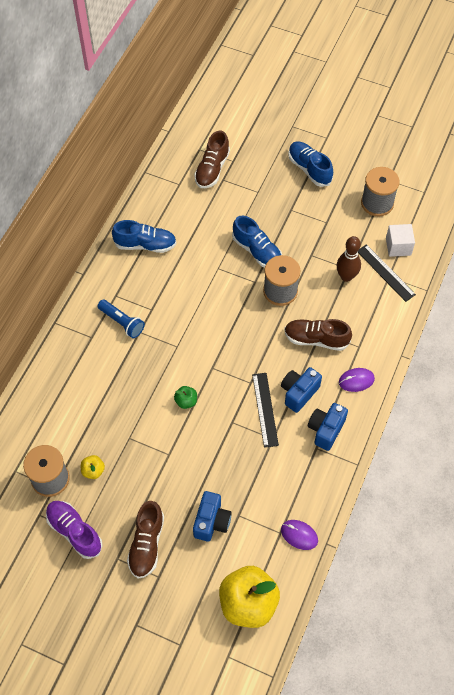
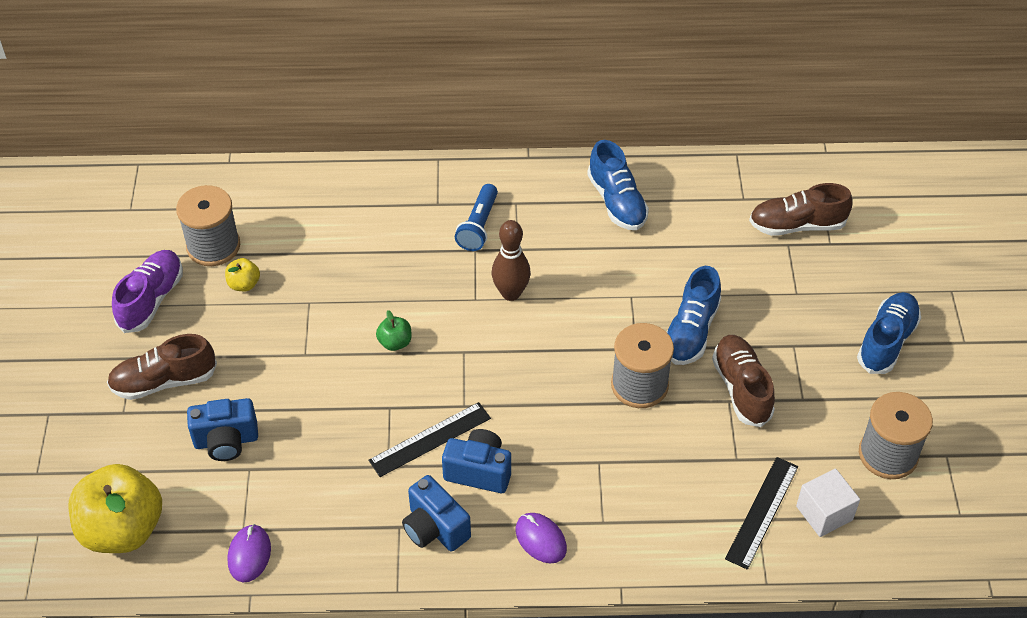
camera: 65 degrees right, 10 degrees down
(316, 339) = (583, 461): brown shoe -> brown shoe (741, 388)
(325, 430) = (435, 528): blue camera -> blue camera turned 135 degrees counterclockwise
(346, 276) = (720, 460): brown bowling pin -> brown bowling pin (511, 293)

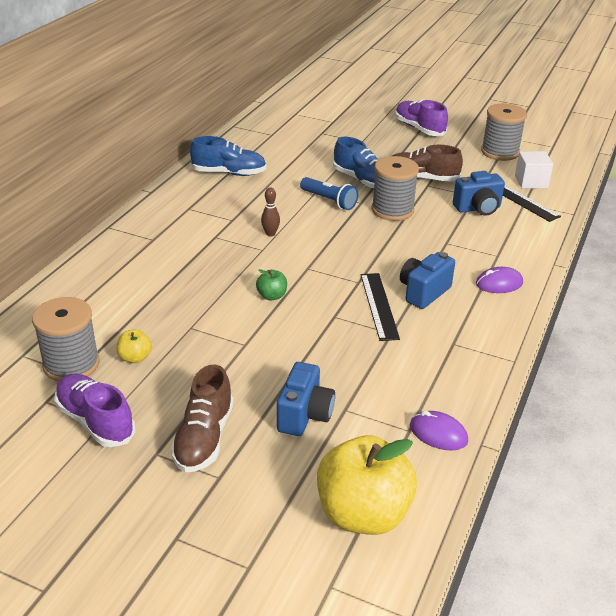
camera: 65 degrees left, 15 degrees down
(435, 528) = (464, 326): blue camera -> blue camera (478, 208)
(478, 226) = (193, 229): blue flashlight -> blue flashlight (329, 201)
(511, 293) = (270, 234): brown bowling pin -> brown bowling pin, size x0.60
(797, 225) = (309, 126): brown shoe -> none
(886, 341) = (419, 129): blue shoe -> purple shoe

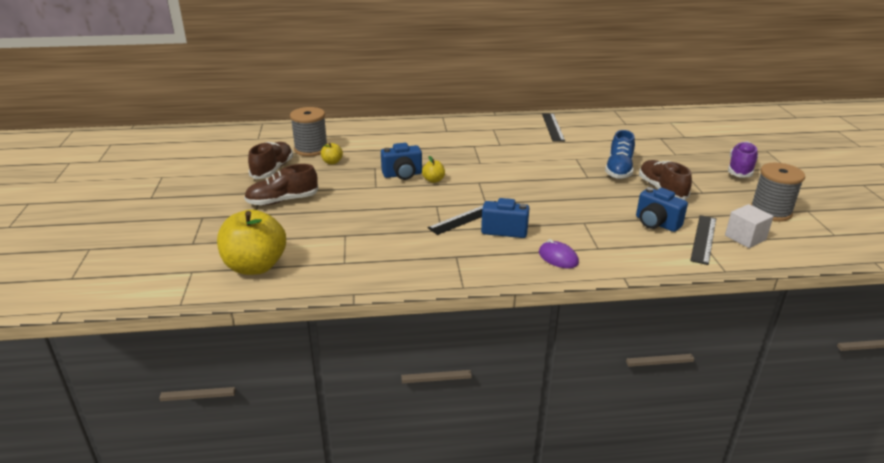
camera: 60 degrees right, 5 degrees down
(95, 421) = (272, 170): purple shoe -> brown shoe
(229, 173) = (553, 127): blue shoe -> black ruler
(270, 234) = (501, 160): brown bowling pin -> none
(272, 296) = (433, 180): green apple -> yellow apple
(304, 415) = (327, 224): blue camera -> blue camera (402, 175)
(329, 201) = (571, 166): blue flashlight -> none
(392, 210) = (596, 191): grey spool -> none
(438, 433) = (350, 274): purple mouse -> none

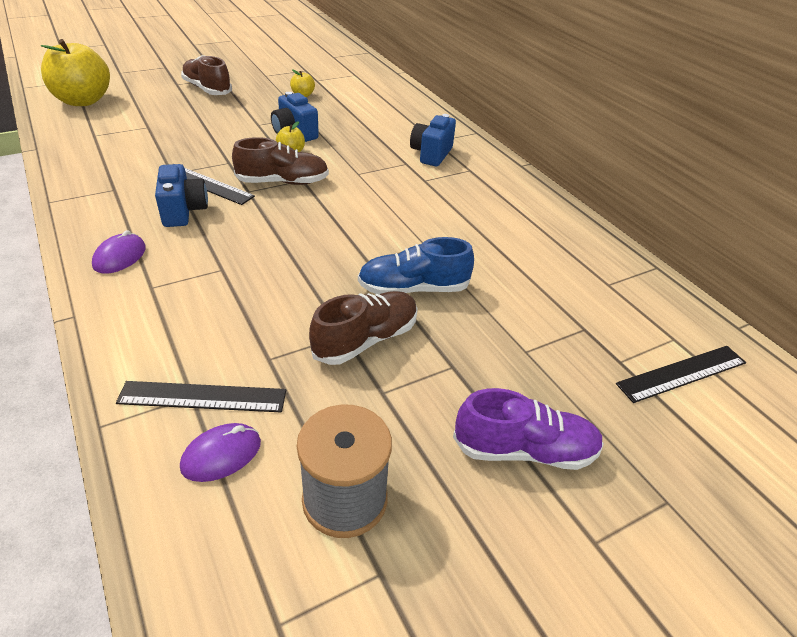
camera: 65 degrees right, 10 degrees up
(272, 170) = (269, 74): brown shoe -> brown shoe (283, 182)
(311, 149) = (326, 81): grey spool -> none
(553, 127) = (522, 214): black ruler -> black ruler (682, 373)
(656, 223) = (240, 339): blue camera -> blue camera (431, 154)
(745, 237) = (221, 455): white cube -> purple mouse

